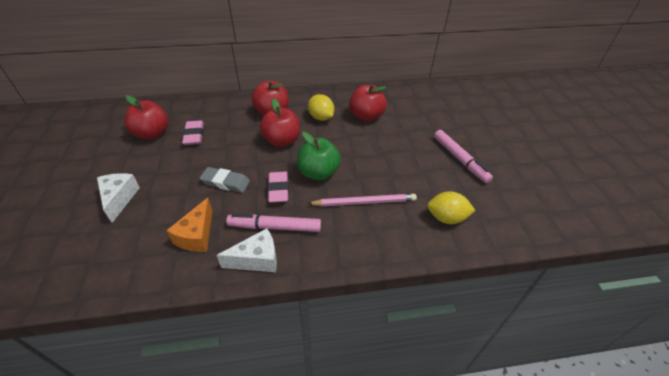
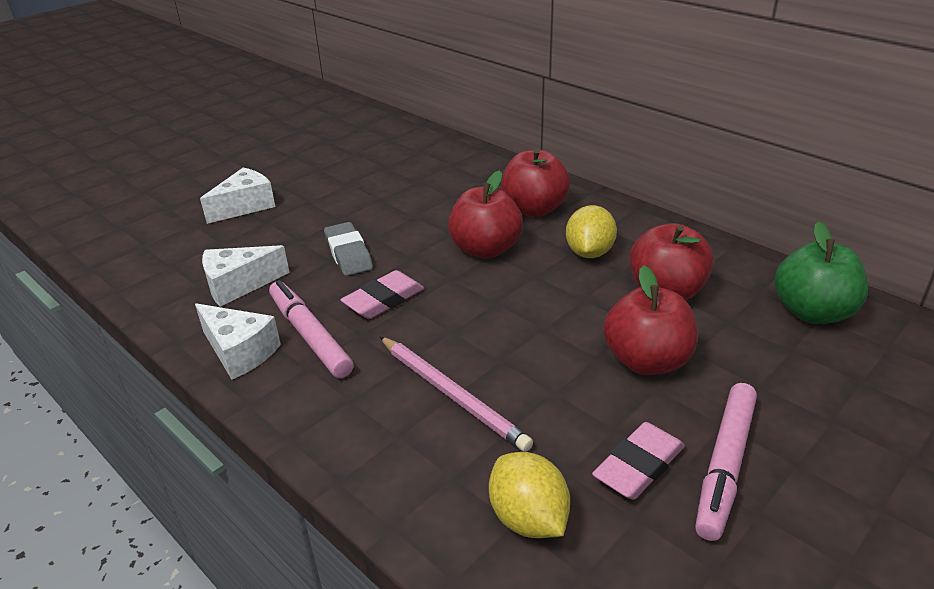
camera: 55 degrees right, 10 degrees down
(152, 134) = (370, 161): red apple -> red apple (646, 361)
(194, 135) = (404, 185): pink eraser -> pink eraser (638, 466)
(197, 235) = (238, 285): orange cheese -> white cheese
(318, 173) = (460, 316): green apple -> green apple (812, 312)

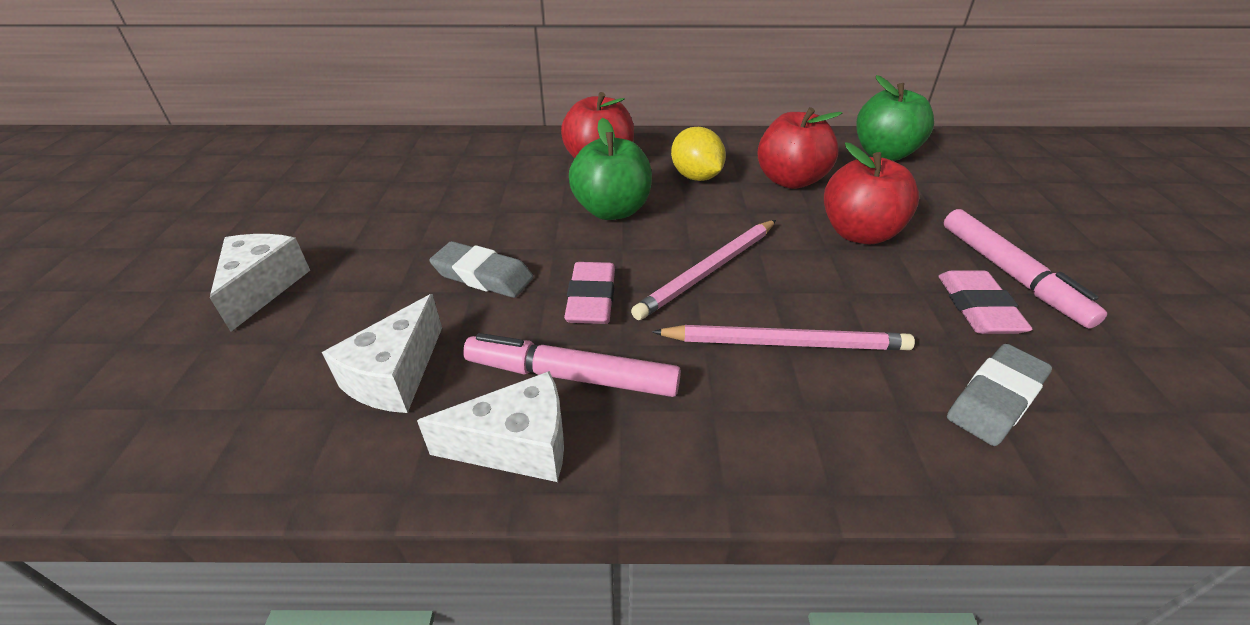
camera: 45 degrees left, 5 degrees up
(481, 323) = (708, 271): none -> pink pencil
(485, 249) = (612, 210): red apple -> green apple
(528, 518) = (995, 399): yellow lemon -> grey eraser

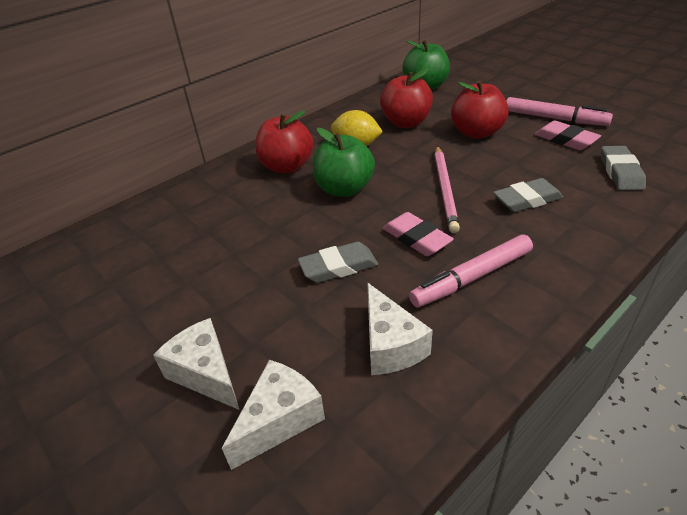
camera: 40 degrees left, 0 degrees up
(517, 445) = (503, 323): white cheese -> white cheese (280, 420)
(785, 343) = (527, 200): pink pencil -> grey eraser

